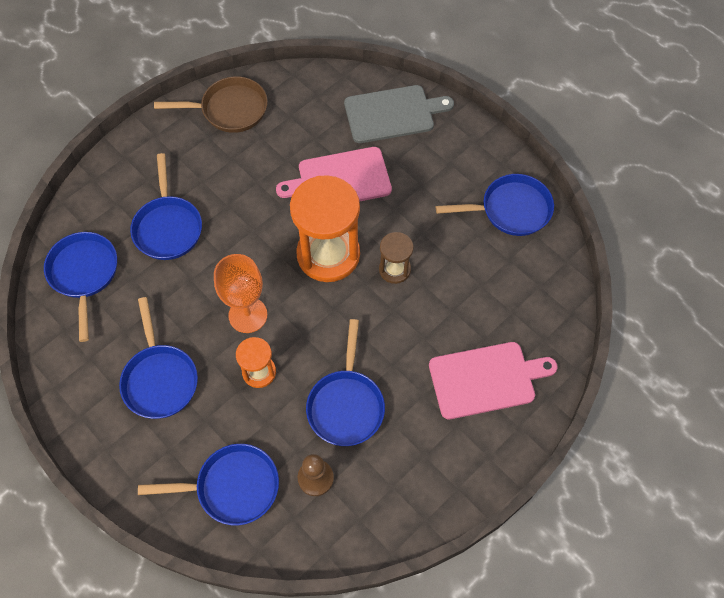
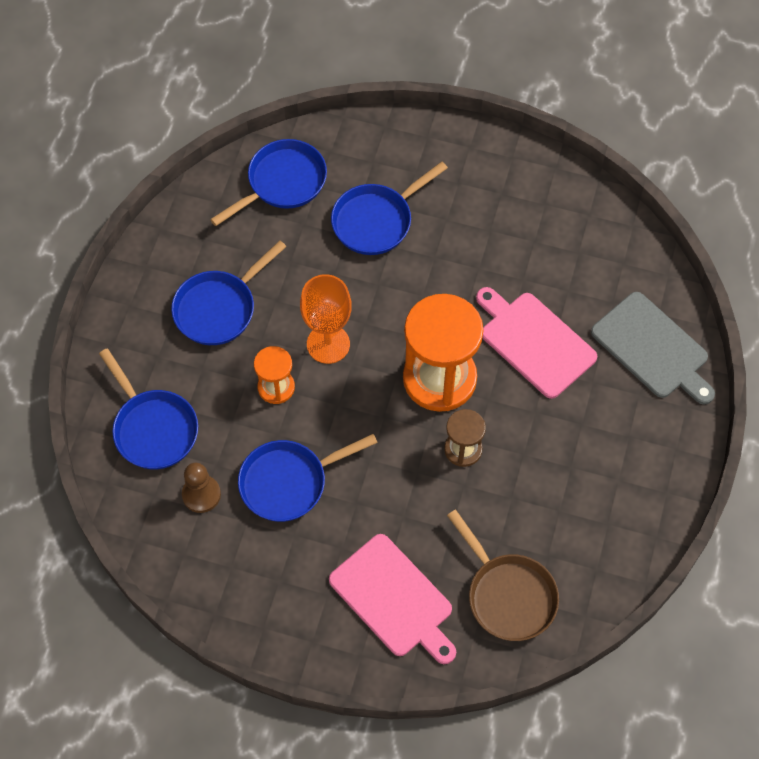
camera: 60 degrees right, 0 degrees up
(230, 109) = (547, 194): brown pan -> brown pan (508, 595)
(511, 210) = (612, 528): blue pan -> none

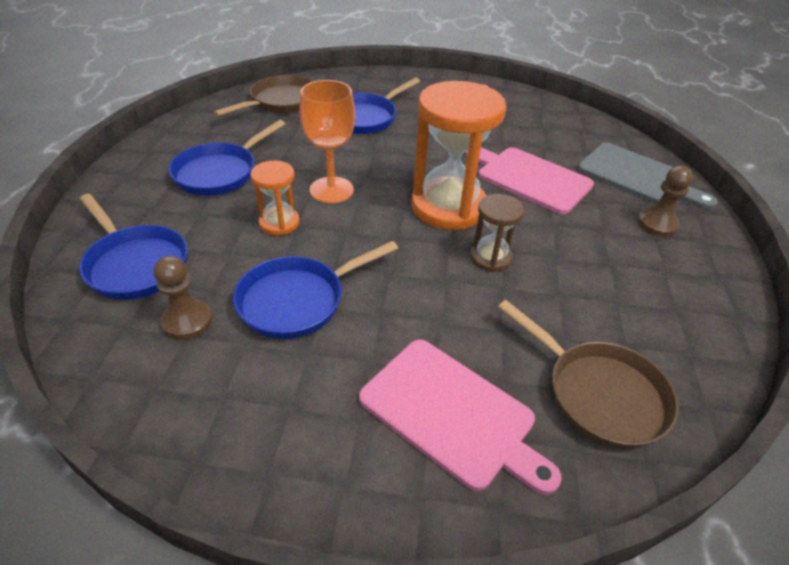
camera: 10 degrees left, 20 degrees down
(282, 183) = (281, 102): blue pan -> brown pan
(639, 421) = (657, 224): none -> brown pawn

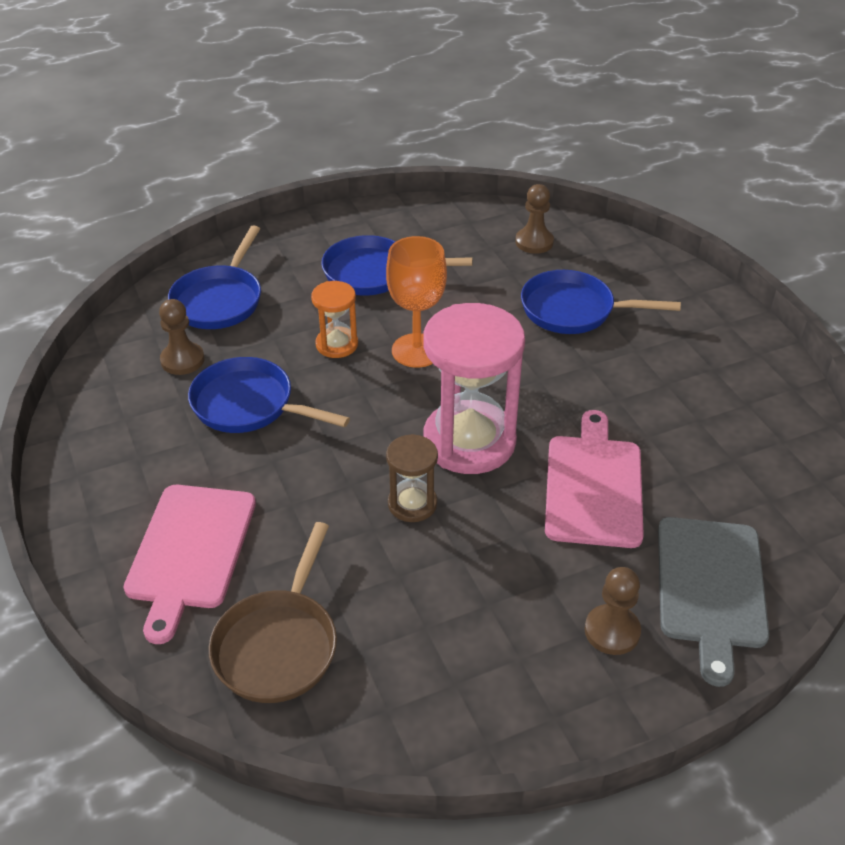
camera: 60 degrees right, 0 degrees up
(281, 102) = (534, 242): brown pan -> brown pawn
(448, 207) = (469, 441): orange hourglass -> pink hourglass

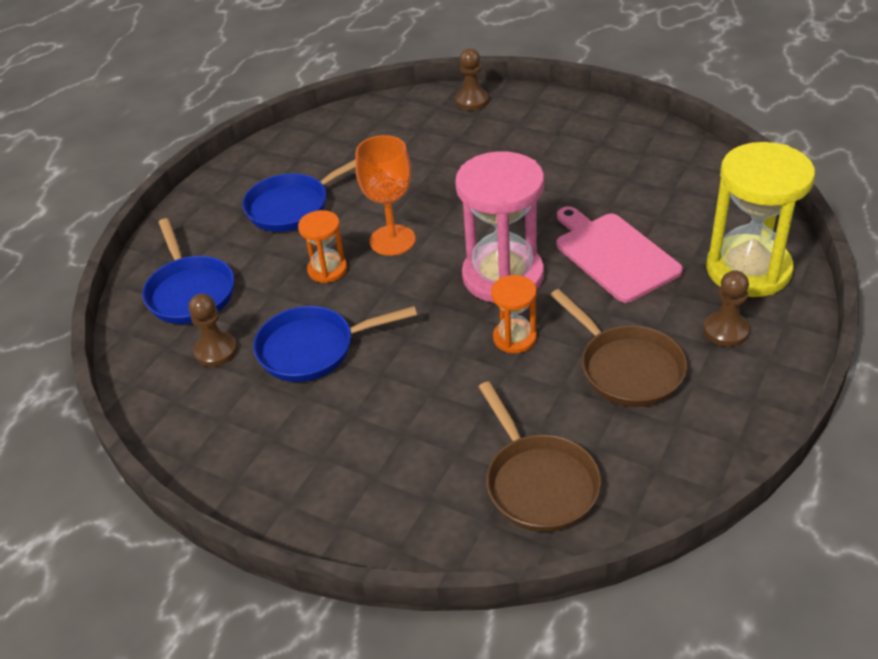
camera: 35 degrees left, 0 degrees up
(190, 551) = (397, 471): pink cutting board -> none
(412, 504) = (514, 338): brown hourglass -> orange hourglass
(474, 600) = (626, 368): none -> brown pan
(534, 242) = (386, 125): brown pawn -> brown pawn (472, 101)
(573, 310) = (468, 155): blue pan -> none
(710, 587) = (748, 270): grey cutting board -> yellow hourglass

